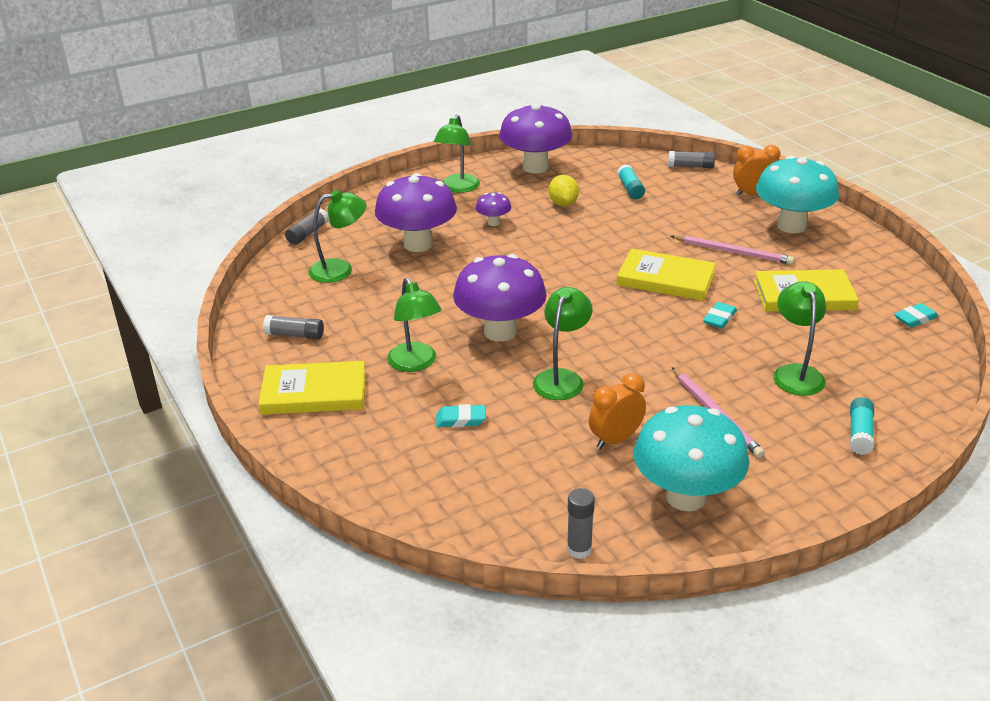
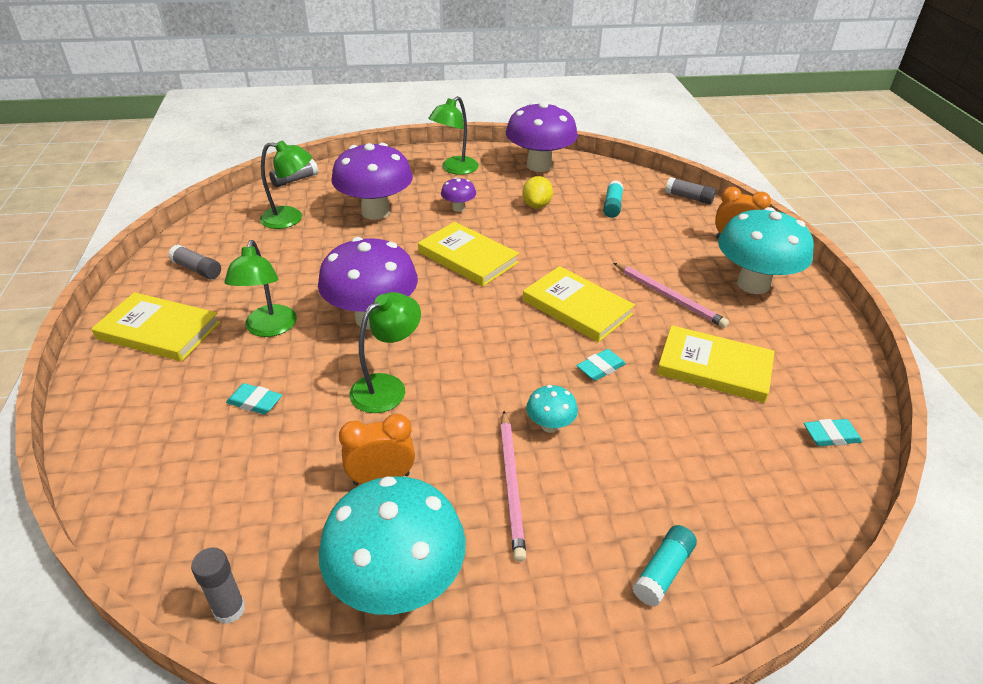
camera: 20 degrees right, 5 degrees up
(539, 262) = (468, 257): none -> yellow book
(713, 368) = (550, 425): none -> turquoise mushroom
(795, 373) = (639, 462): green lamp -> none

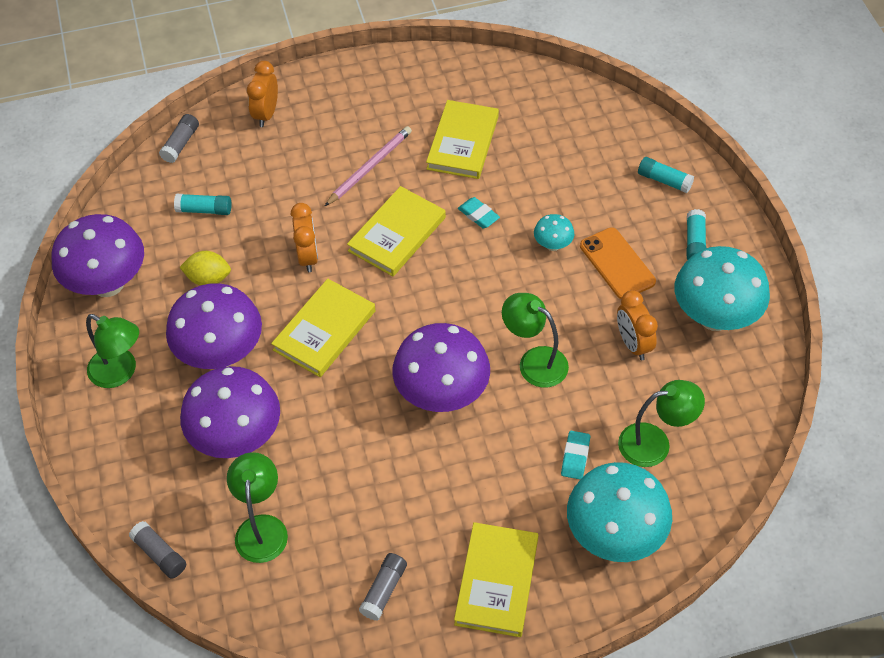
camera: 95 degrees left, 15 degrees up
(229, 609) = (761, 406): grey glue stick -> none
(269, 328) = (474, 480): green lamp -> green lamp (655, 443)
(458, 208) = (221, 354): purple mushroom -> purple mushroom, size x2.20
(511, 485) = (617, 264): pink pencil -> orange phone
(538, 588) = (695, 242): none -> turquoise glue stick
(553, 253) = (308, 257): none -> orange clock
(753, 284) = (340, 107): turquoise mushroom -> turquoise mushroom (614, 535)
(831, 436) = (524, 84): turquoise eraser -> none

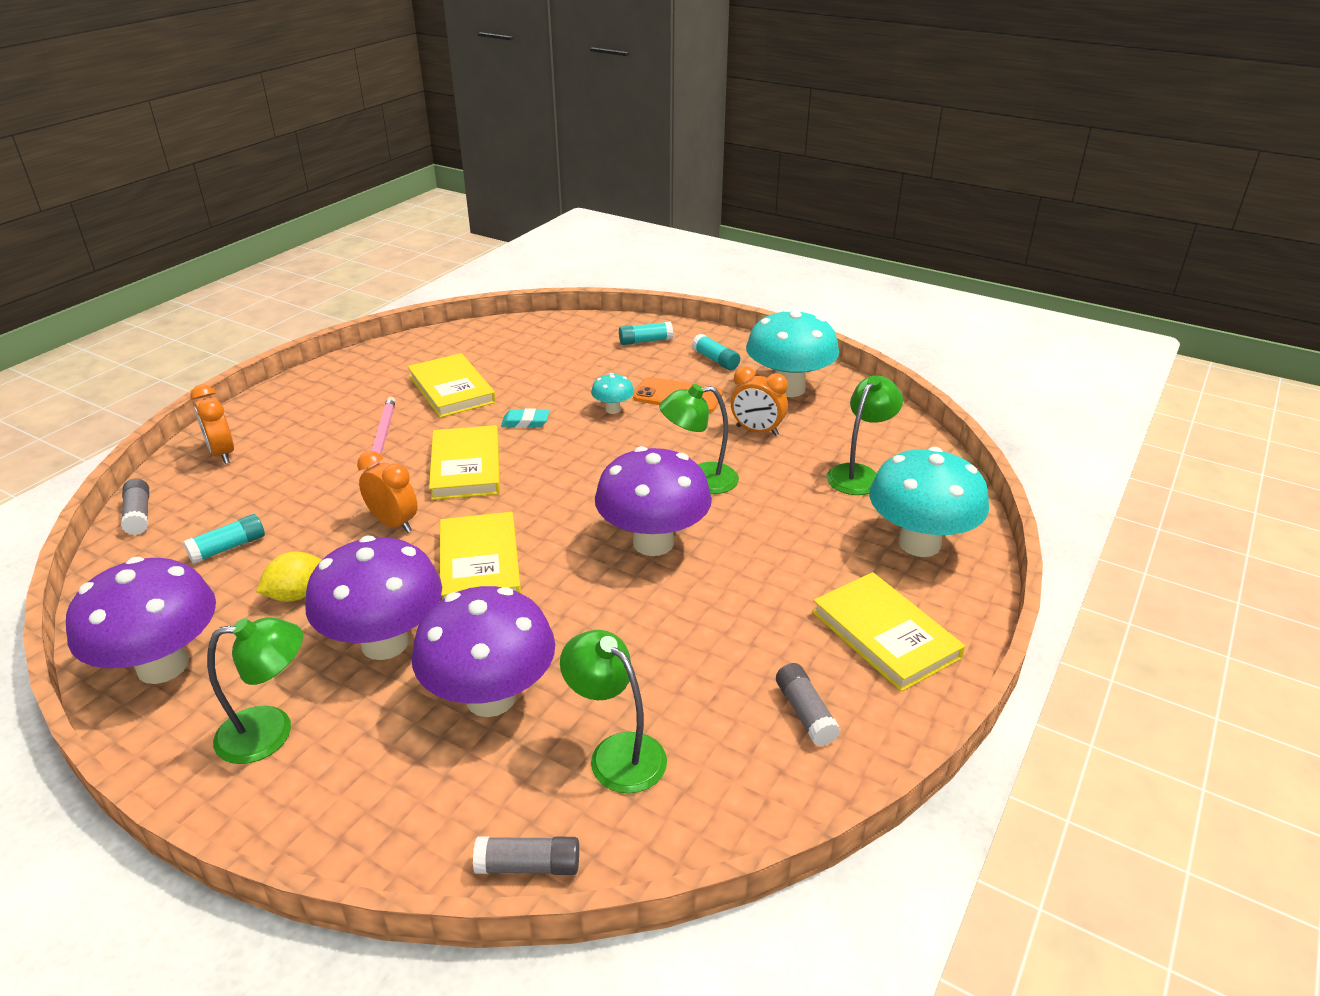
camera: 45 degrees left, 20 degrees down
(575, 457) = (817, 516): turquoise eraser -> none

